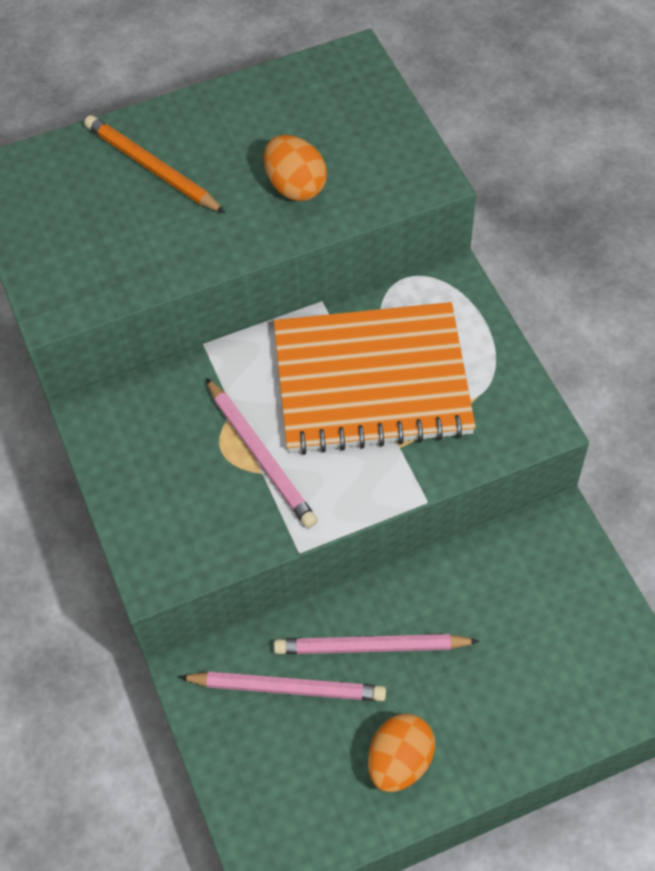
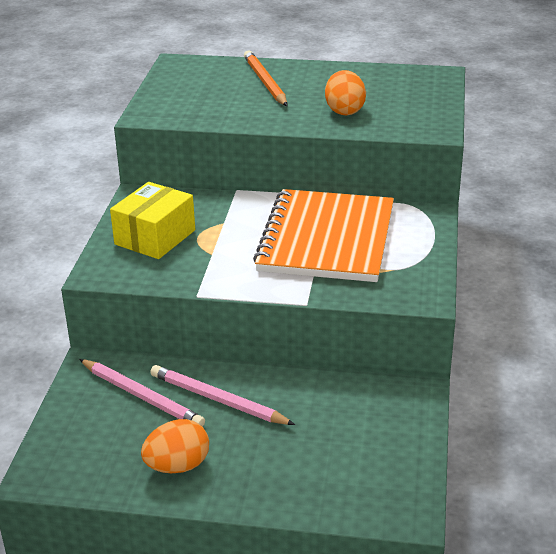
camera: 30 degrees right, 25 degrees down
(172, 478) = (155, 237): none -> yellow box
(261, 456) = (219, 246): pink pencil -> none
(371, 381) = (326, 239): orange notebook -> orange notebook turned 75 degrees clockwise

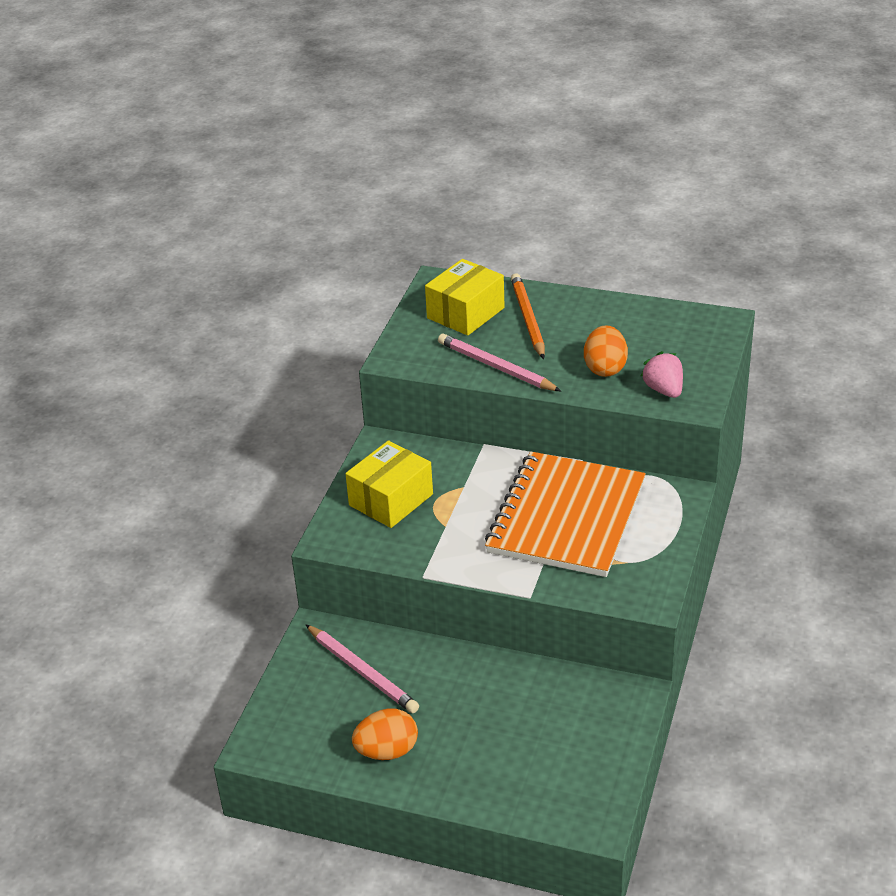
camera: 10 degrees right, 5 degrees up
(207, 81) = (465, 313): none -> yellow box
(218, 400) = (436, 683): pink pencil -> pink pencil (496, 367)
(402, 122) = (664, 390): none -> pink strawberry

